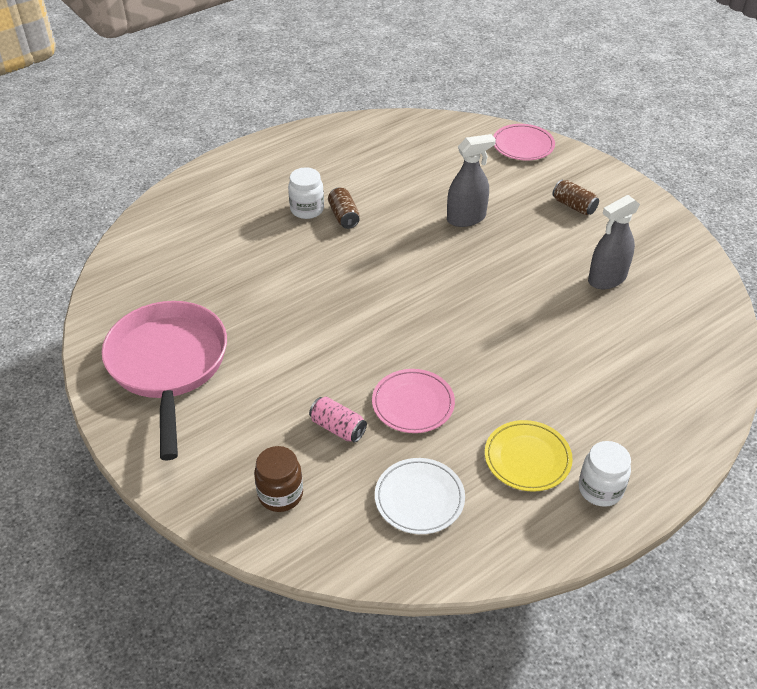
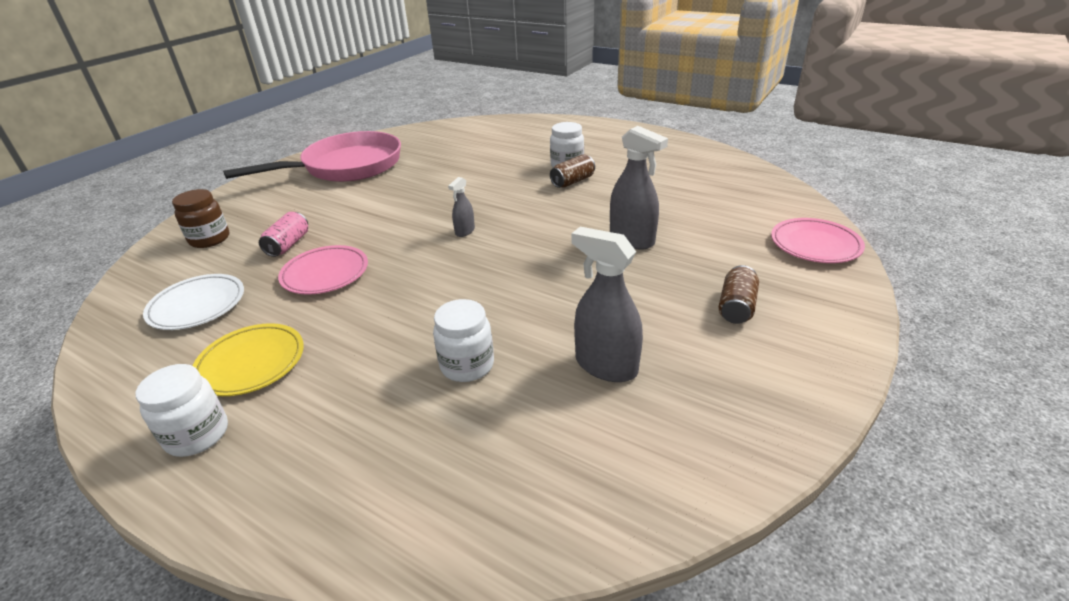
camera: 70 degrees right, 10 degrees down
(392, 303) = (465, 231): none -> grey spray bottle
(580, 340) = (467, 365): none -> white jar

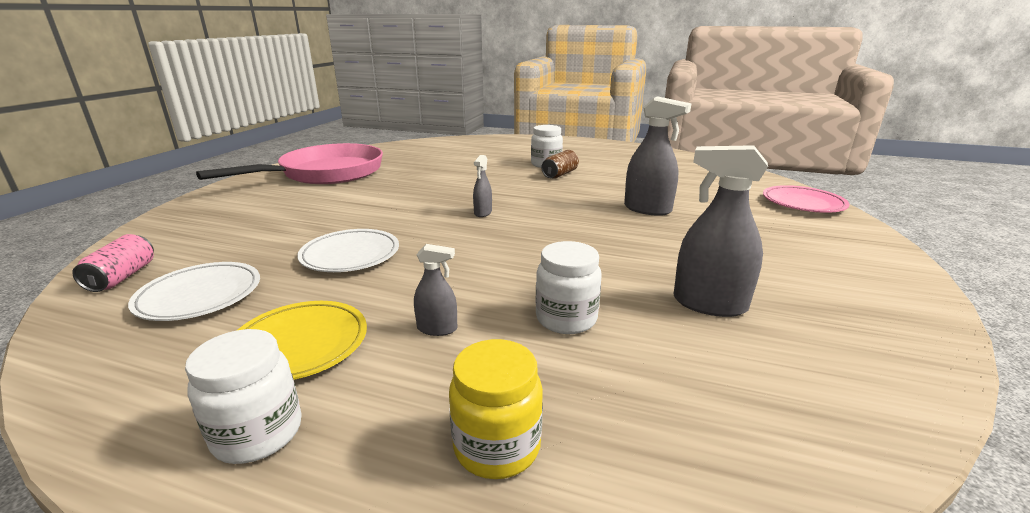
camera: 15 degrees left, 10 degrees down
(210, 239) = (191, 236): brown jar -> none
(288, 245) = (292, 234): pink can -> pink can (122, 277)
(325, 274) = (350, 255): pink plate -> white plate
(348, 473) = (497, 447): none -> yellow jar
(358, 361) = (437, 328): none -> grey spray bottle
(736, 307) = (783, 249): brown can -> none

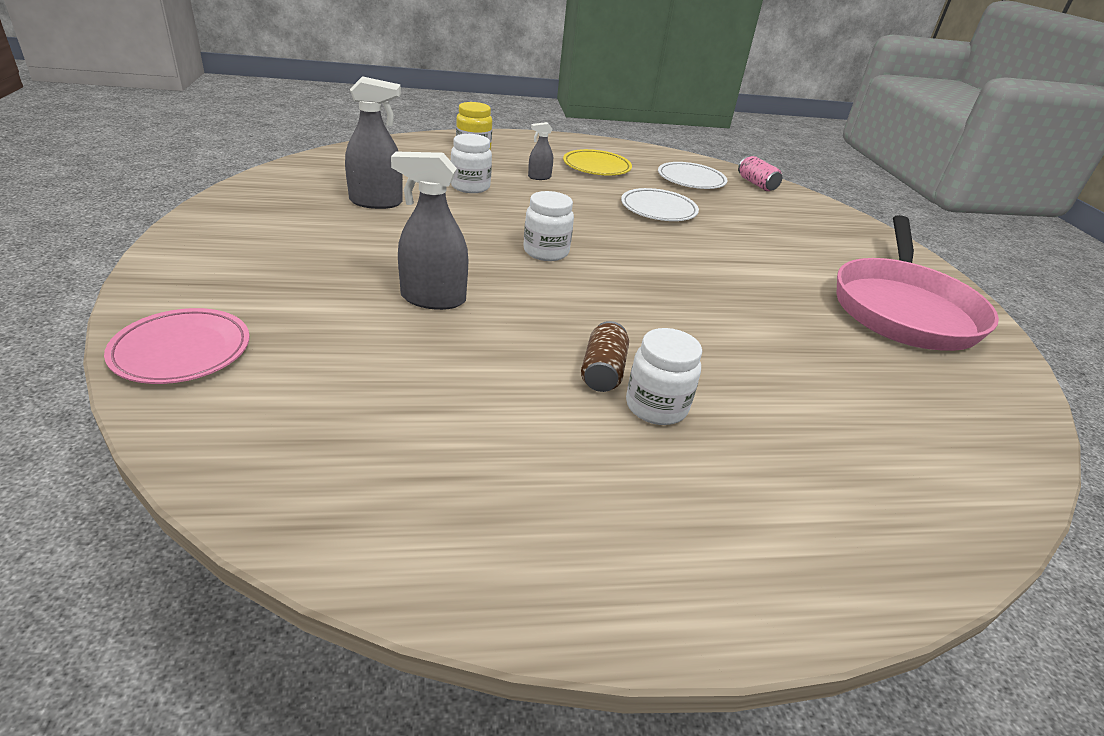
camera: 150 degrees right, 10 degrees up
(258, 433) = (564, 147): white jar -> white jar (546, 252)
(483, 213) = (618, 265): grey spray bottle -> none

